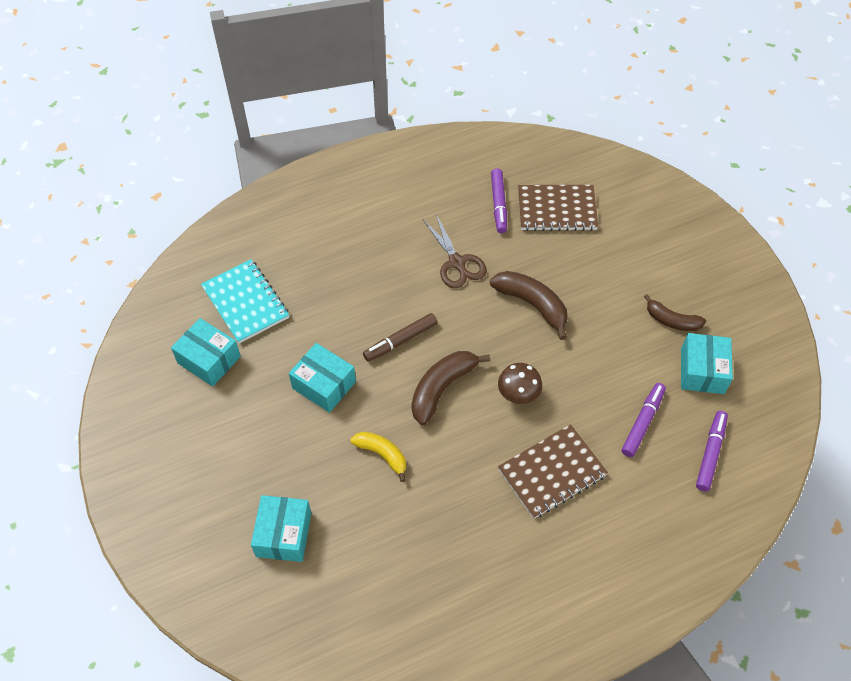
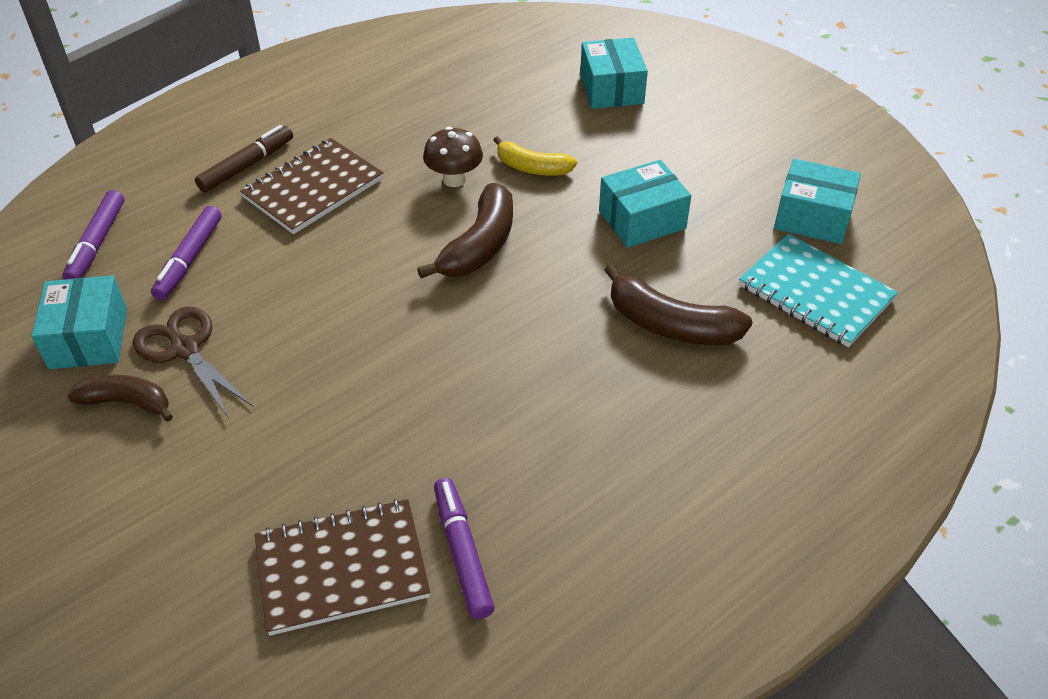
camera: 165 degrees right, 10 degrees down
(324, 385) = (642, 219): turquoise box -> turquoise box turned 45 degrees counterclockwise
(400, 341) = (560, 289): brown marker -> brown marker (247, 165)
(457, 263) = (511, 420): brown scissors -> brown scissors (185, 349)
(518, 395) = (370, 257): brown mushroom -> brown mushroom (454, 179)
(532, 304) = (367, 379): brown banana -> brown banana (671, 325)

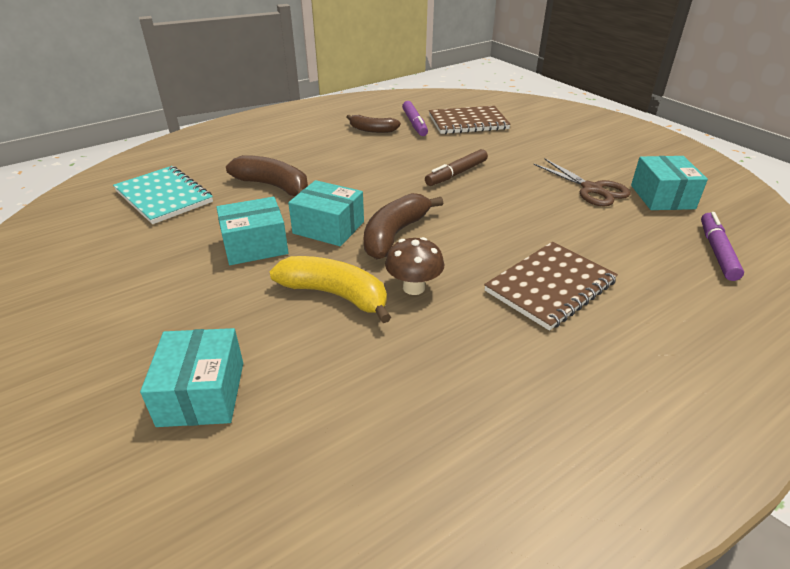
camera: 175 degrees left, 10 degrees down
(127, 402) = (610, 170): brown banana -> brown banana (372, 130)
(189, 259) = (627, 237): purple marker -> none
(247, 165) = (631, 314): brown marker -> brown marker (456, 174)
(532, 168) = (335, 295): yellow banana -> yellow banana, size x1.52
(812, 217) = (114, 240): turquoise box -> turquoise box (328, 227)

